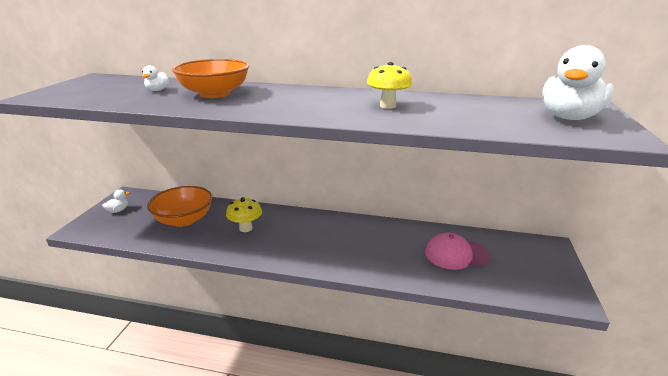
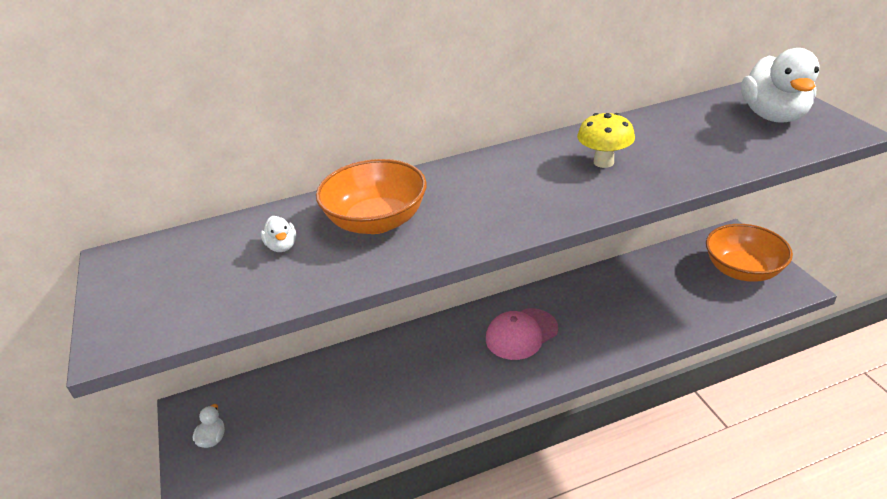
camera: 30 degrees left, 10 degrees up
(184, 220) = (330, 401): orange bowl -> orange bowl (742, 270)
(246, 228) = (424, 371): yellow mushroom -> none
(456, 254) = (668, 288): pink cap -> pink cap (521, 334)

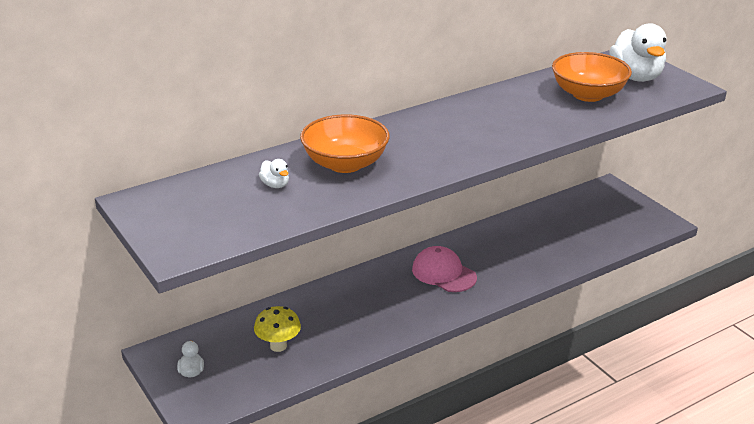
camera: 15 degrees left, 5 degrees down
(521, 334) = (443, 273): pink cap -> pink cap turned 90 degrees clockwise
(603, 162) = (512, 115): yellow mushroom -> yellow mushroom (278, 346)
(742, 270) = (620, 213): orange bowl -> orange bowl (588, 94)

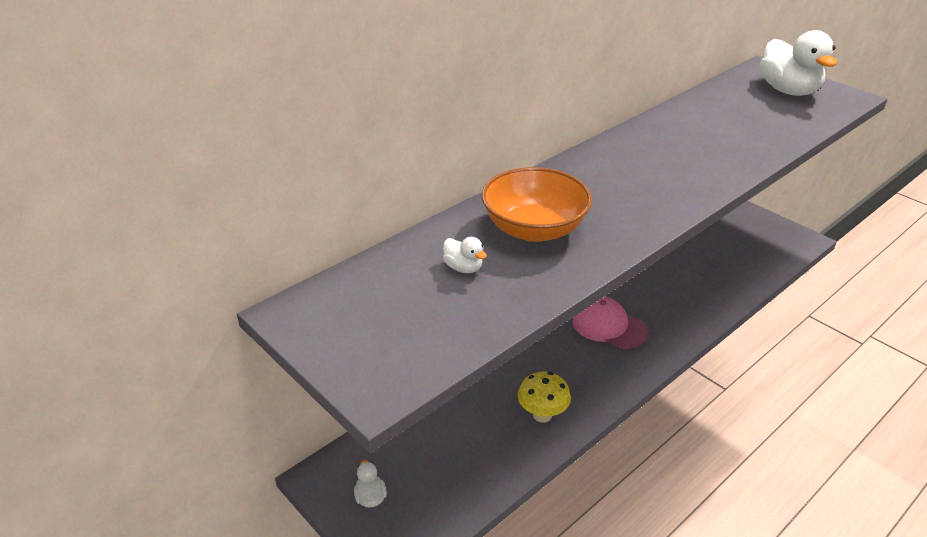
camera: 10 degrees left, 5 degrees up
(278, 346) = (461, 445): yellow mushroom -> yellow mushroom (542, 415)
(588, 94) = (752, 115): orange bowl -> none

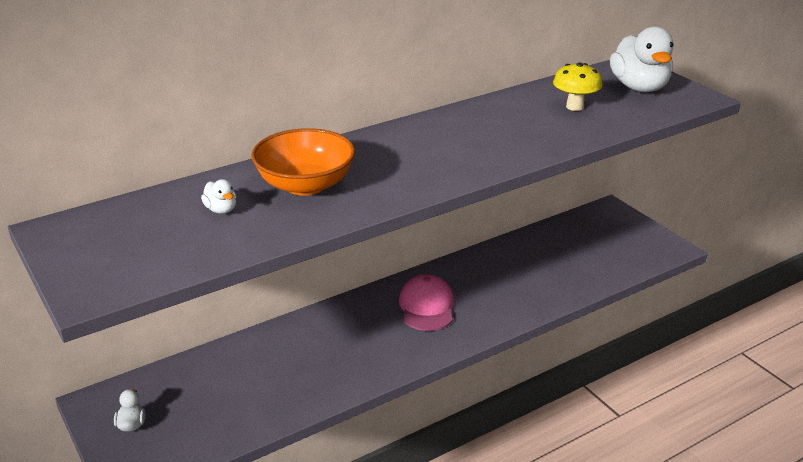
camera: 10 degrees right, 5 degrees down
(542, 415) = (323, 376): yellow mushroom -> yellow mushroom (575, 107)
(609, 326) = (427, 306): pink cap -> pink cap turned 45 degrees clockwise

